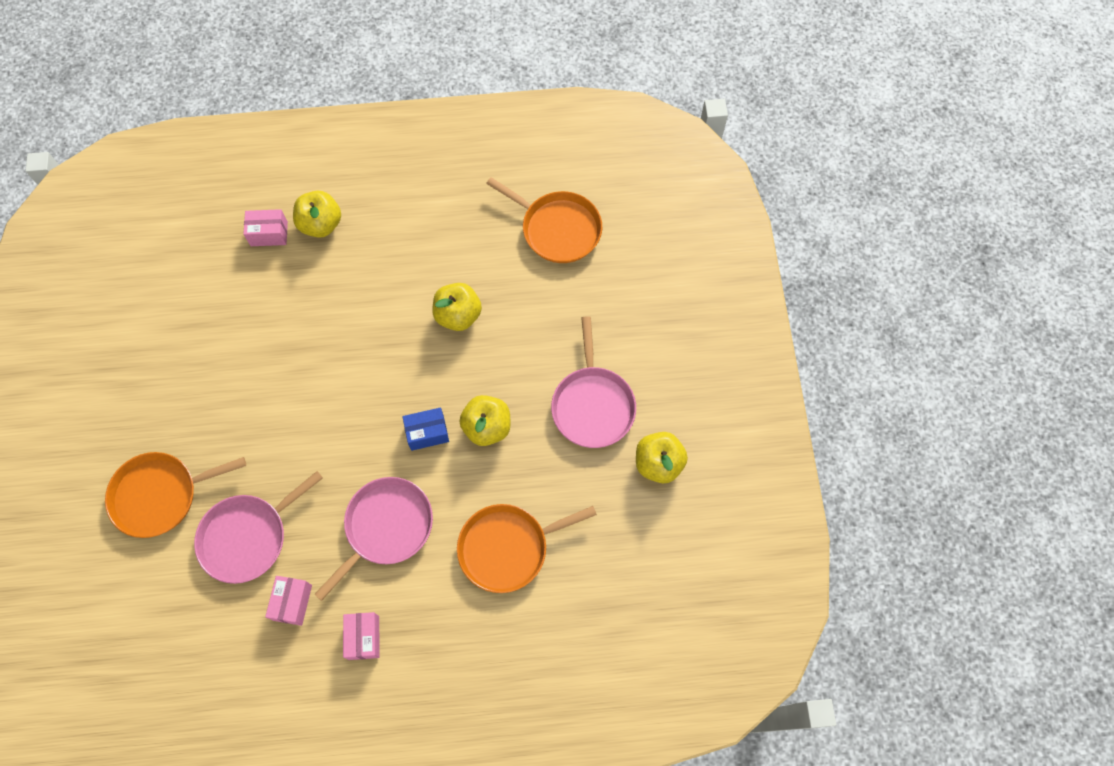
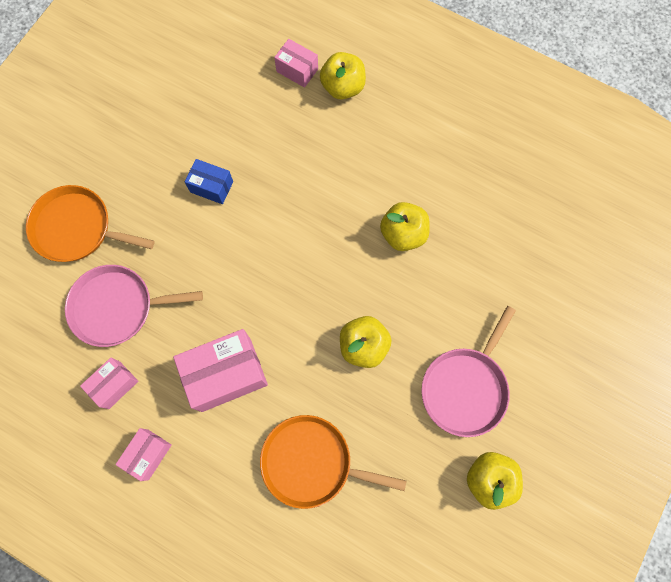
camera: 35 degrees right, 5 degrees up
(386, 527) = (226, 374): pink pan -> pink box
(427, 433) = (311, 317): blue box -> blue box (211, 187)
(557, 229) = (537, 213): orange pan -> none

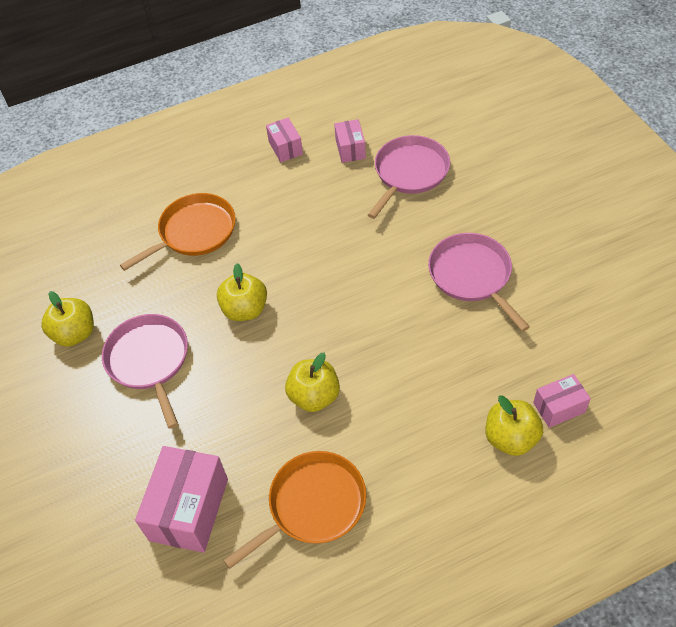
camera: 130 degrees right, 20 degrees down
(77, 228) = (498, 174): orange pan -> orange pan (313, 505)
(211, 187) = (472, 276): blue box -> pink pan
(226, 374) = (302, 213): pink box -> pink box (189, 509)

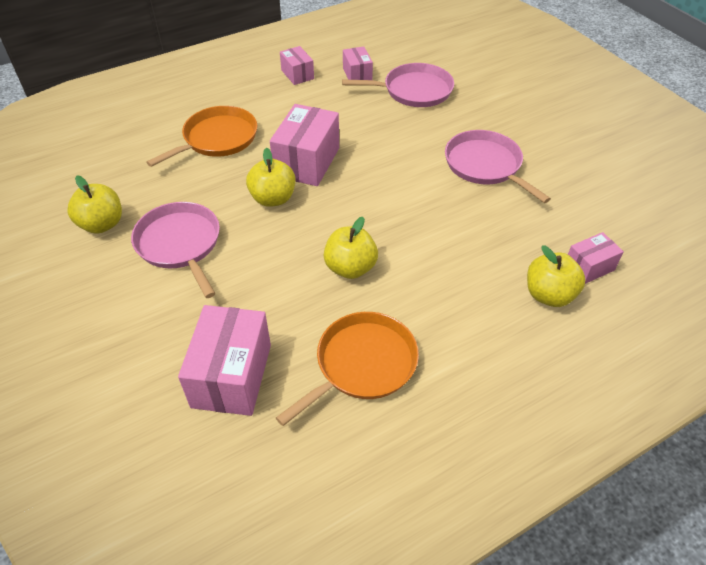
camera: 10 degrees left, 5 degrees down
(284, 265) = (307, 162): none -> pink box
(409, 173) = (413, 91): pink pan -> pink pan turned 60 degrees clockwise

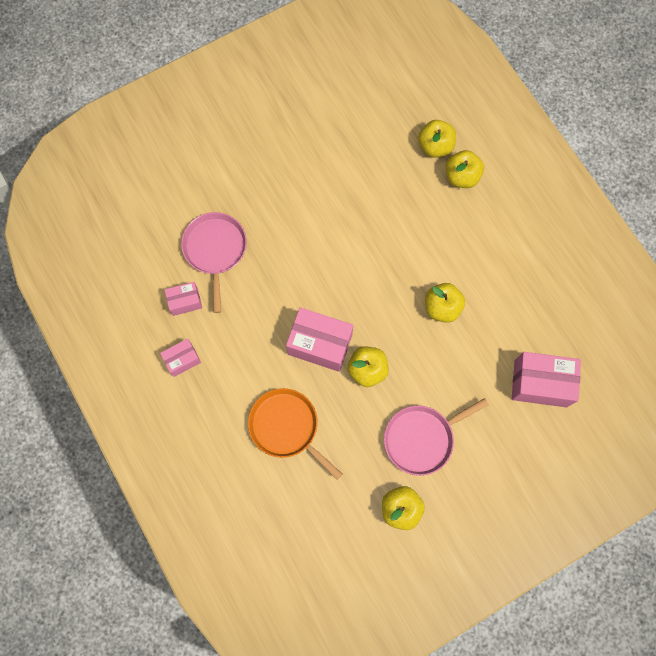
camera: 90 degrees left, 25 degrees up
(362, 364) = (526, 300): orange pan -> none
(485, 165) = (325, 200): pink pan -> none
(589, 267) = (435, 146): pink box -> yellow apple

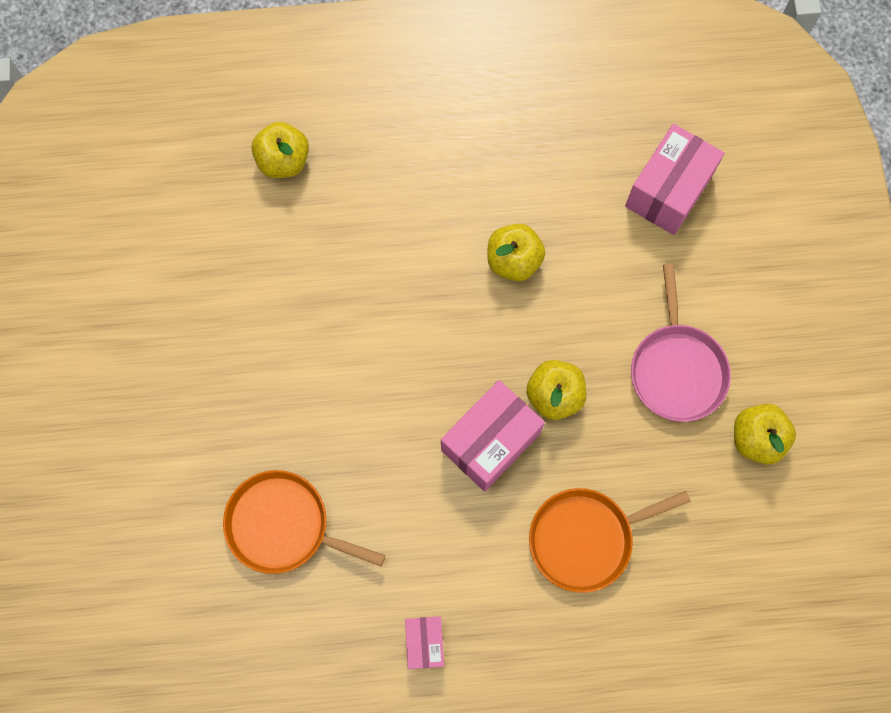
camera: 65 degrees left, 0 degrees up
(185, 301) = (340, 602): pink box -> none
(215, 250) = (283, 525): pink pan -> orange pan
(461, 177) = (344, 149): yellow apple -> none

